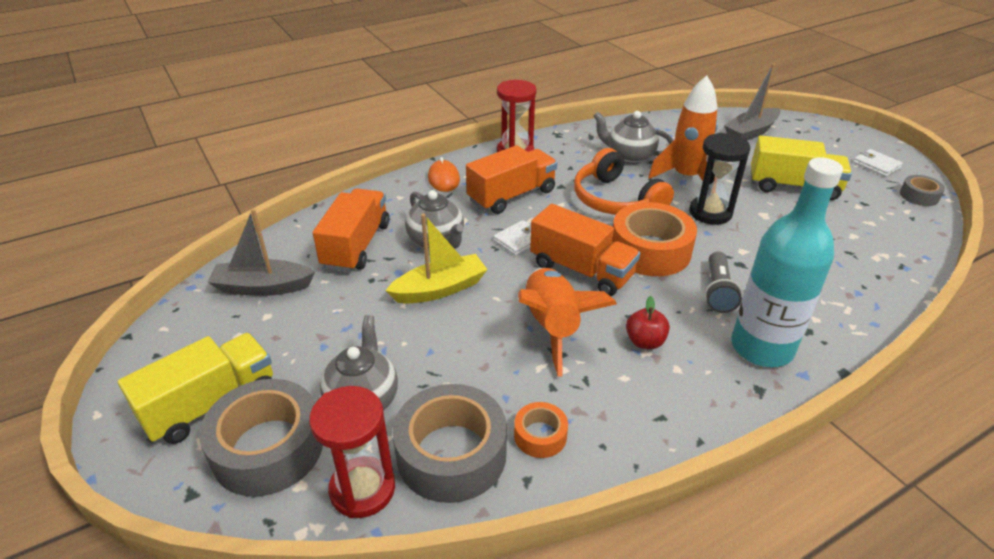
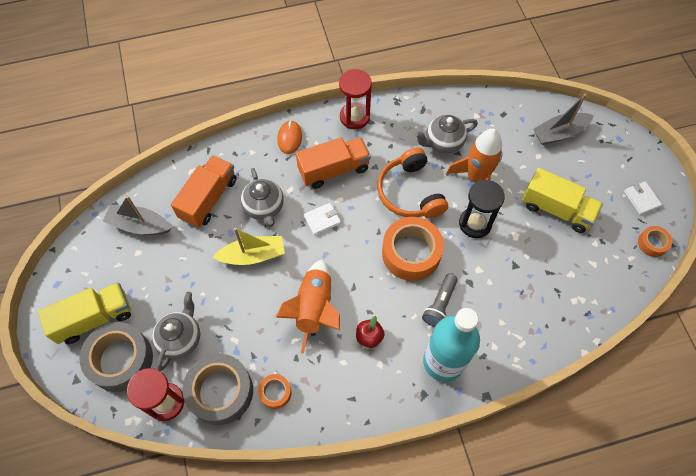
camera: 15 degrees right, 25 degrees up
(581, 270) = (354, 261): orange truck -> none
(629, 156) = (443, 142): grey teapot -> grey teapot turned 60 degrees counterclockwise
(919, 196) = (652, 243): grey tape -> orange tape

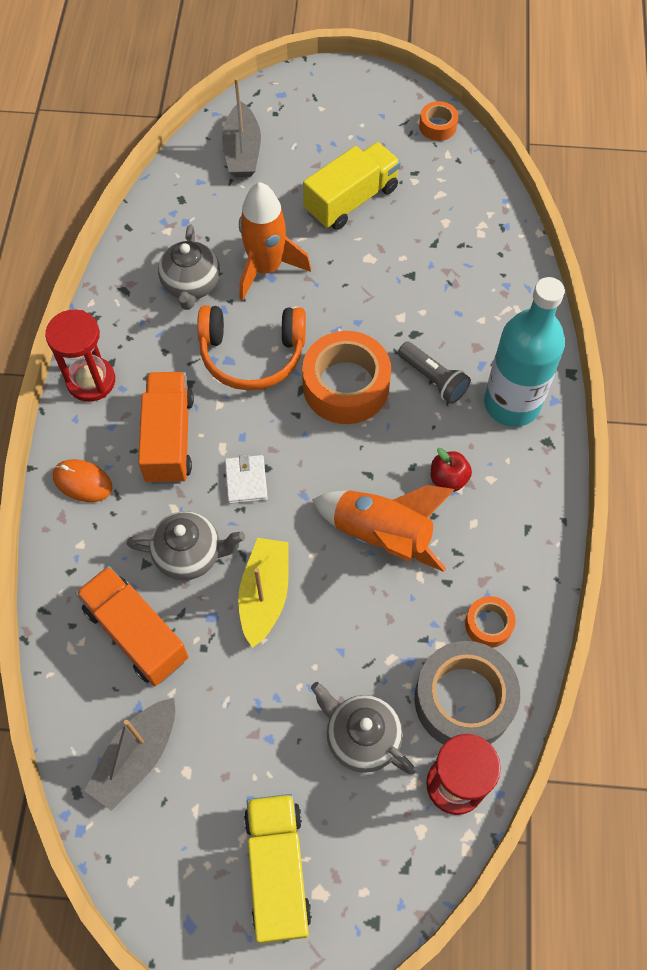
camera: 70 degrees left, 0 degrees up
(121, 360) = (364, 840): grey tape -> none
(475, 224) = (333, 296): black hourglass -> none
(641, 199) = (375, 110): white wallet -> none

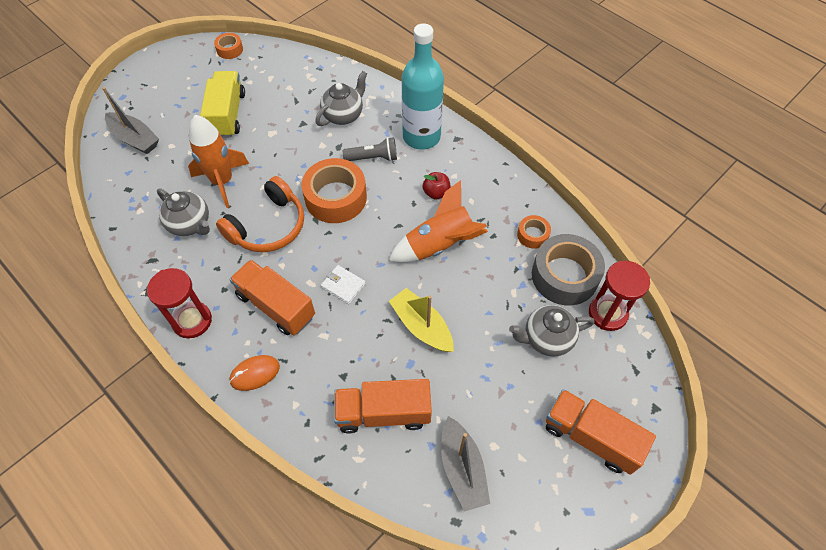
camera: 50 degrees left, 5 degrees down
(190, 555) = (361, 347): grey teapot -> grey teapot (343, 115)
(278, 870) = (591, 437): yellow truck -> orange truck

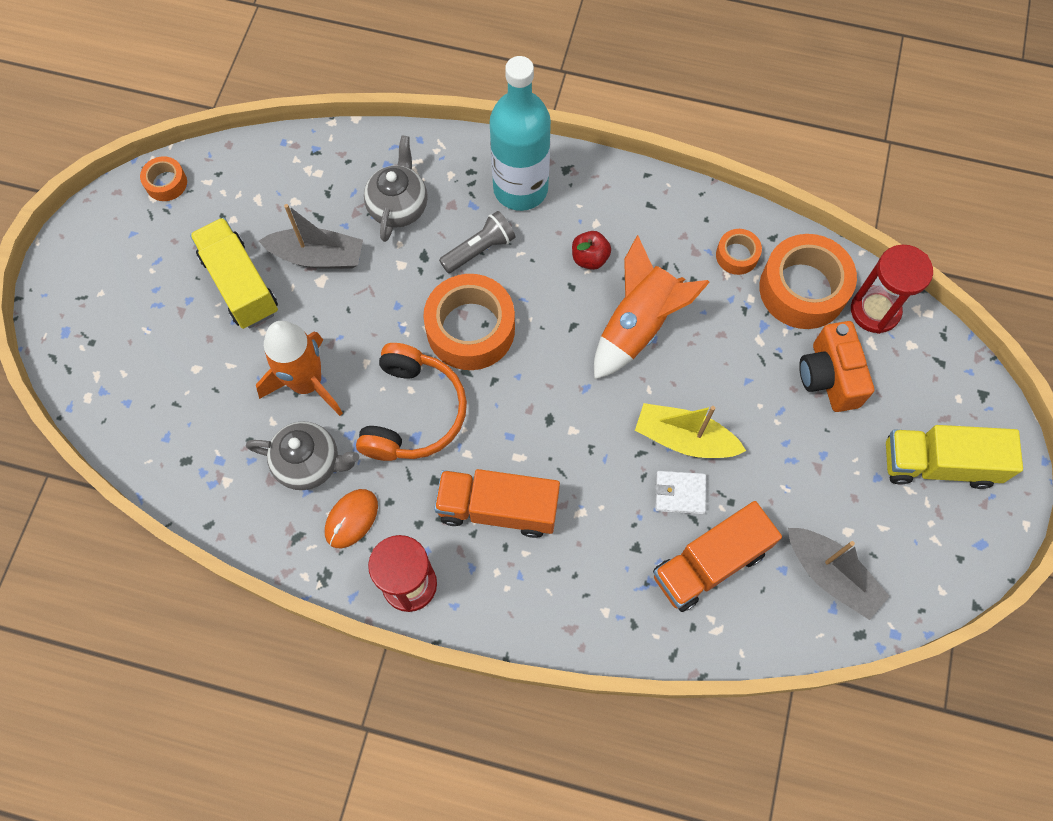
camera: 30 degrees left, 10 degrees up
(135, 139) = (136, 385): grey boat -> grey boat (317, 256)
(255, 373) = (533, 603): orange mouse -> orange mouse (351, 519)
(343, 285) = (560, 439): white wallet -> white wallet (680, 493)
(546, 339) = (828, 377): grey teapot -> orange camera
(564, 276) = (802, 289): grey tape -> orange tape
(591, 437) = (938, 464): orange truck -> yellow truck

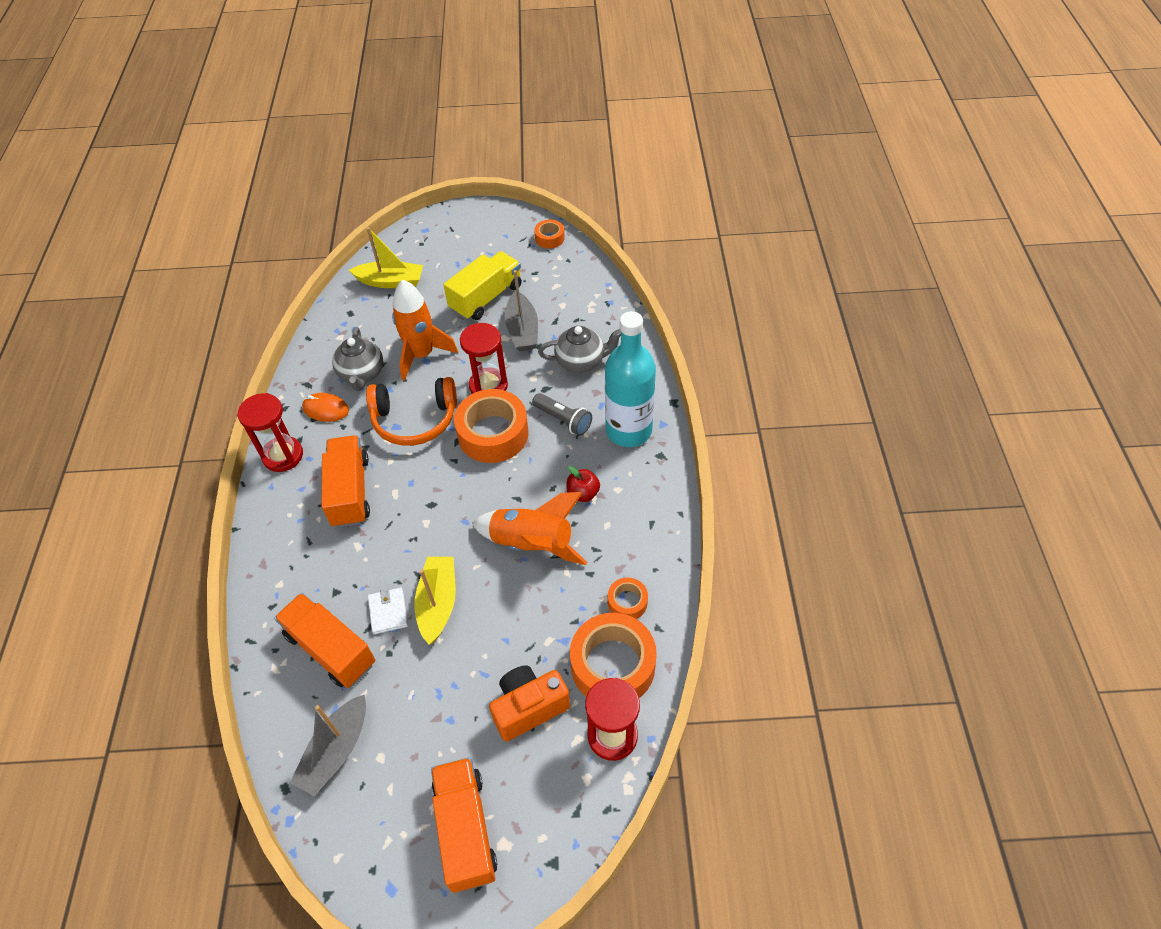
camera: 75 degrees right, 15 degrees down
(149, 396) = (390, 281): none -> yellow boat
(394, 317) = (488, 386): none -> red hourglass
(938, 464) = (465, 829): yellow truck -> orange truck

